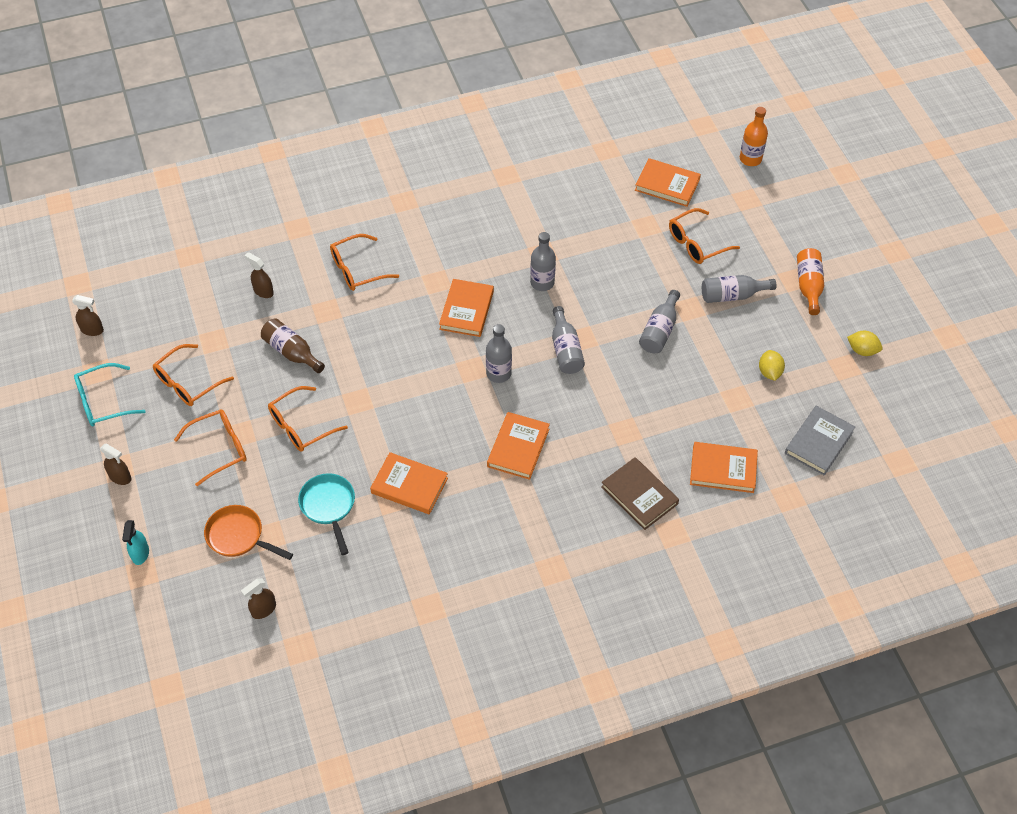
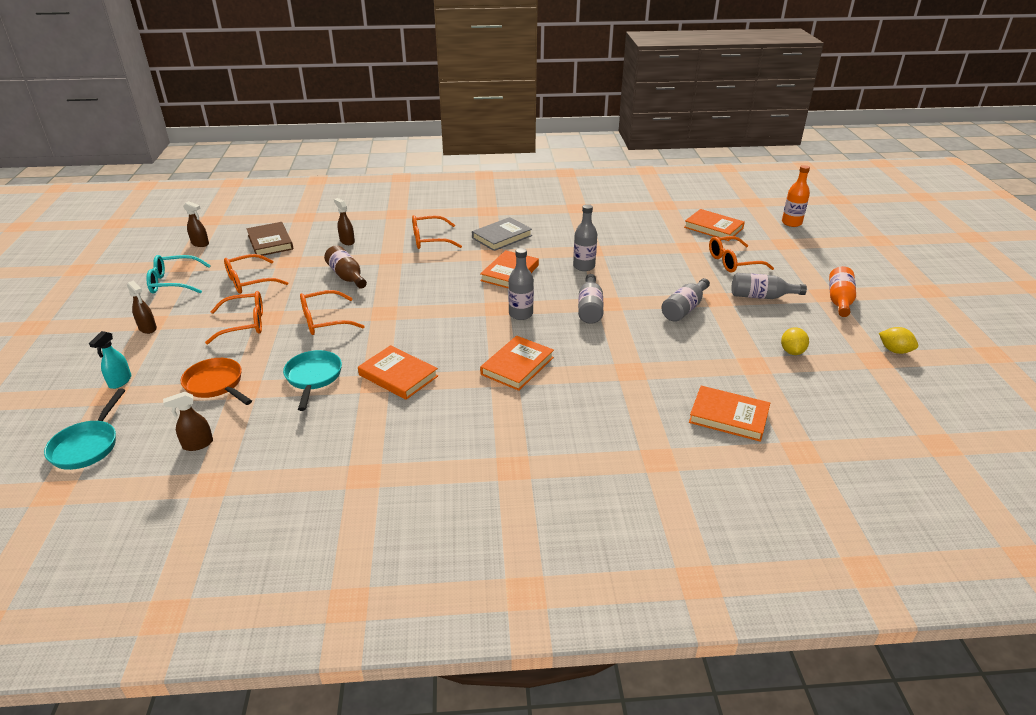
camera: 15 degrees right, 20 degrees down
(162, 635) = (87, 446): none -> turquoise pan
(639, 495) = (630, 422): brown book -> brown book (270, 242)
(819, 442) = (842, 412): grey book -> grey book (502, 237)

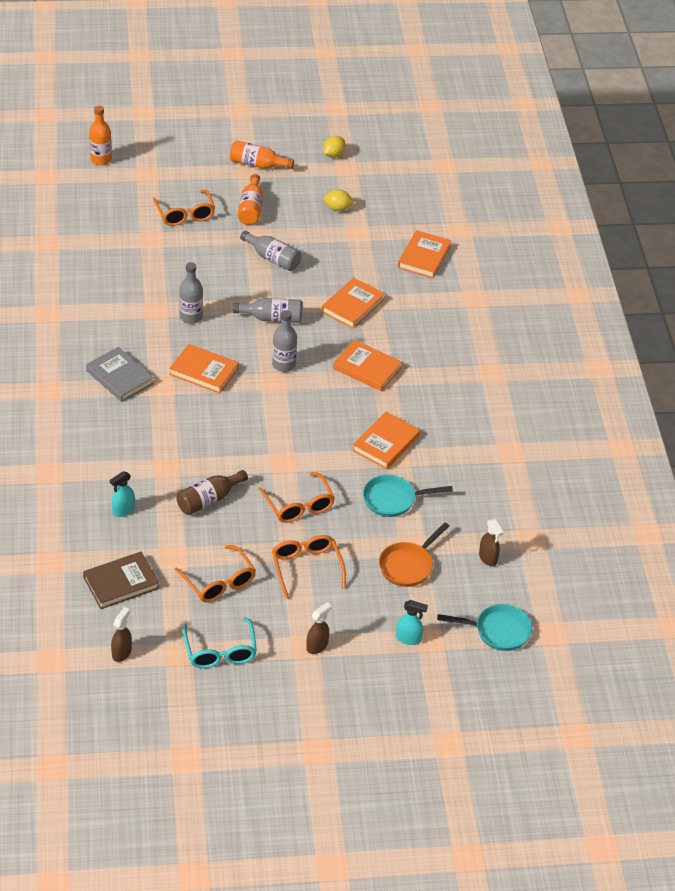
camera: 95 degrees left, 10 degrees up
(347, 241) = (123, 510): brown spray bottle -> turquoise spray bottle
(429, 240) = (123, 437): orange glasses -> none
(713, 228) = (108, 215): orange book -> orange book (352, 306)
(761, 296) = (251, 208): grey bottle -> orange bottle

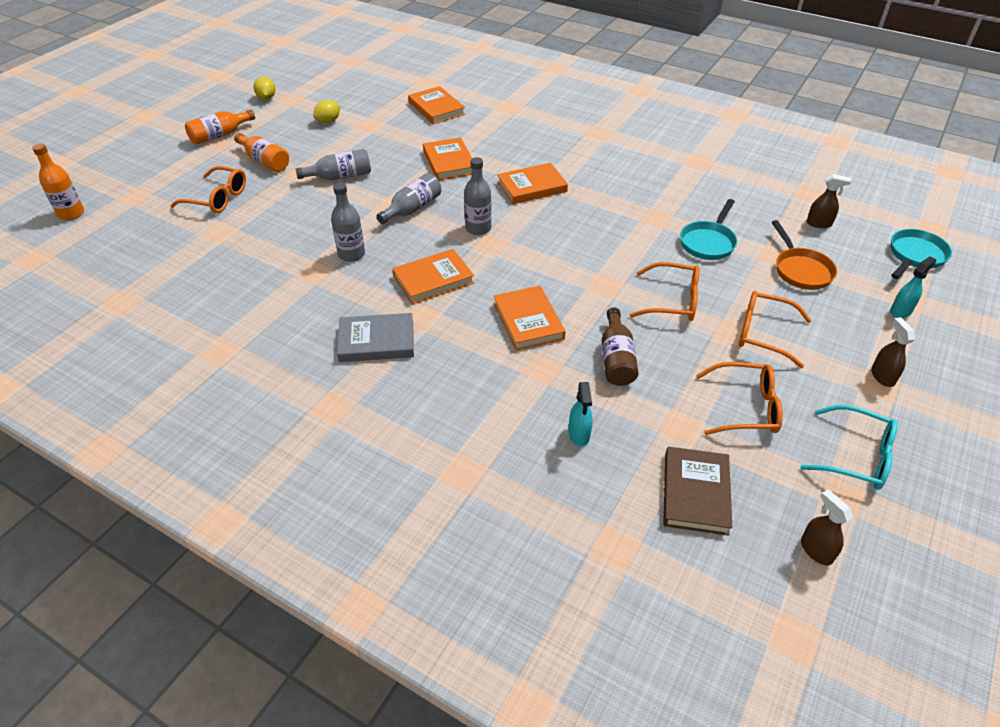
camera: 50 degrees left, 0 degrees up
(386, 443) = (633, 216): orange book -> orange book (528, 321)

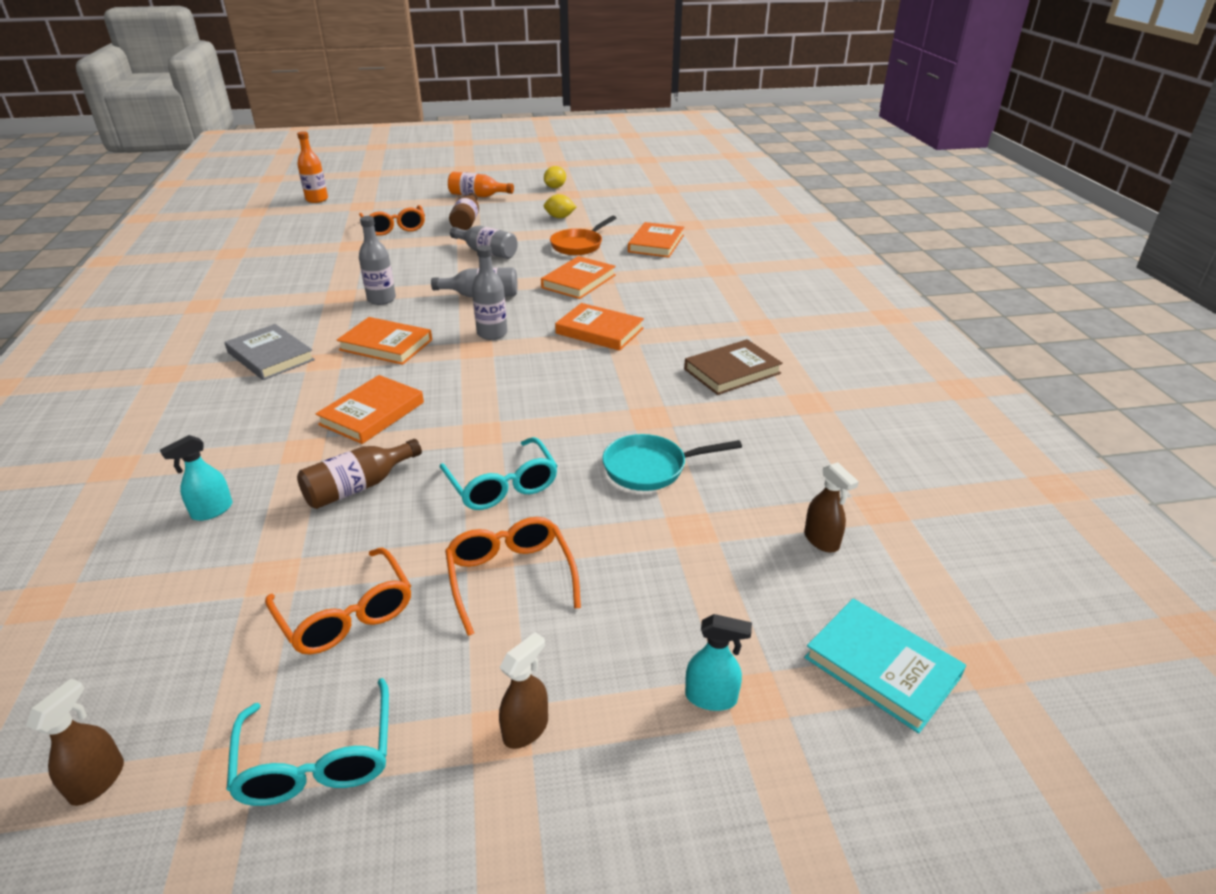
camera: 50 degrees right, 10 degrees down
(265, 161) = (467, 221): orange bottle -> brown bottle
(673, 301) = (502, 485): orange glasses -> turquoise glasses
(695, 493) = (159, 629): brown book -> brown book (732, 371)
(801, 270) = (688, 562): orange pan -> orange pan (579, 245)
(915, 256) = (881, 667): turquoise pan -> turquoise book

